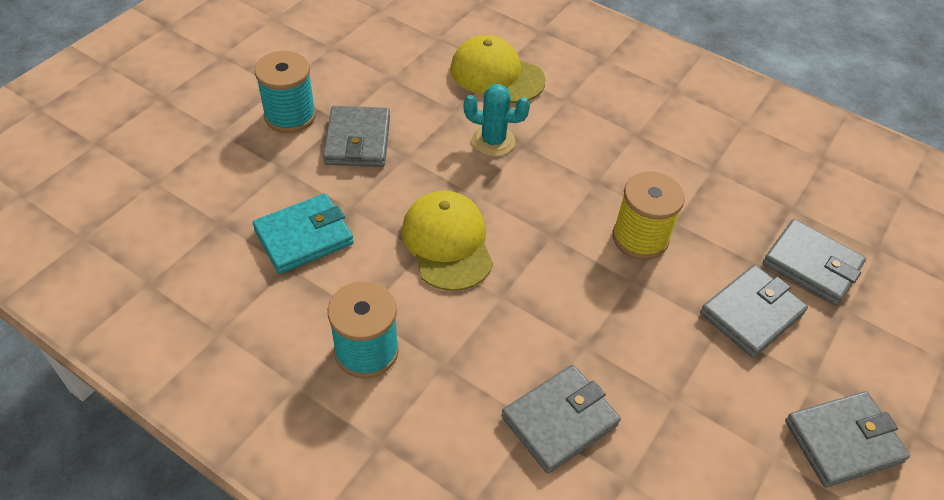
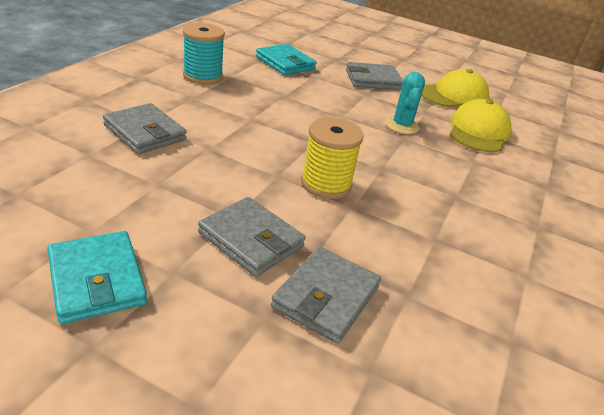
camera: 80 degrees right, 15 degrees down
(290, 116) = (382, 62): turquoise spool -> none
(447, 243) = (294, 103): yellow cap -> yellow cap (453, 95)
(843, 441) = (97, 280): grey wallet -> turquoise wallet

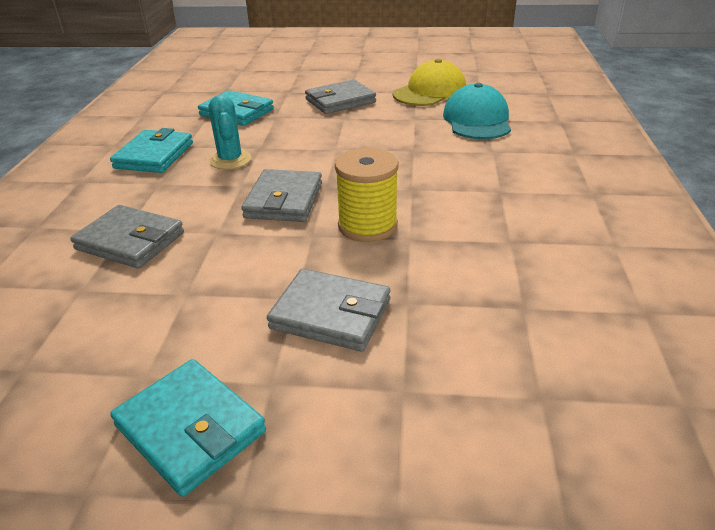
camera: 15 degrees left, 0 degrees up
(203, 76) = (154, 156): turquoise spool -> turquoise wallet
(326, 297) = (447, 343): grey wallet -> grey wallet (284, 200)
(402, 125) = (401, 139): turquoise cactus -> turquoise cactus (230, 160)
(478, 132) = (477, 120): yellow cap -> turquoise cap

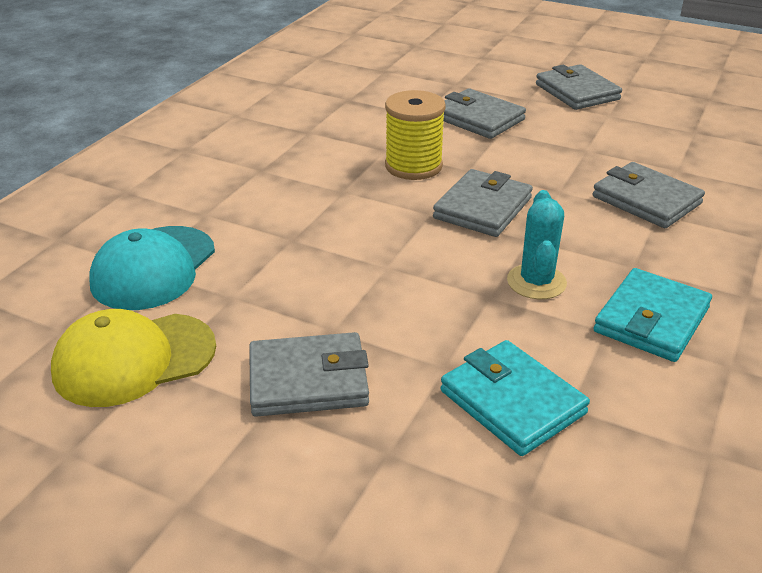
camera: 160 degrees left, 0 degrees up
(190, 429) = (577, 92): turquoise wallet -> grey wallet

